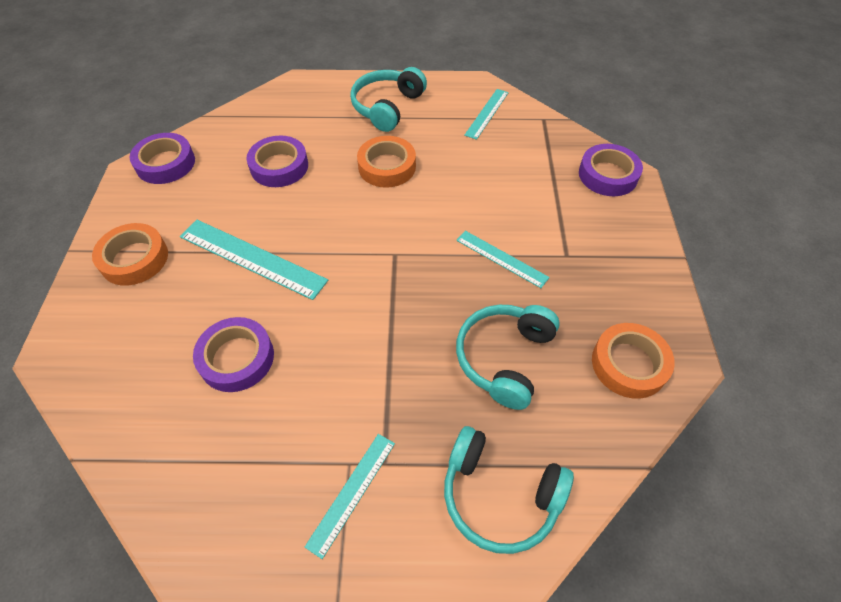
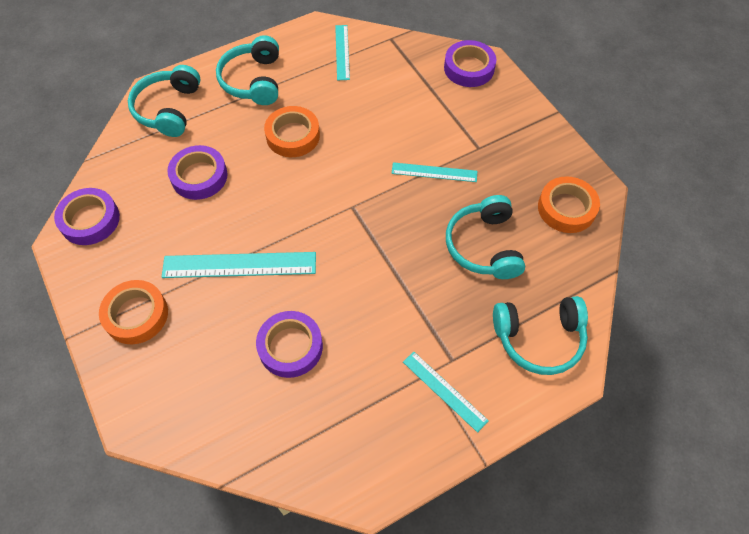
camera: 30 degrees left, 5 degrees up
(298, 102) = (168, 109): none -> turquoise headphones
(352, 493) = (444, 390): turquoise ruler -> turquoise ruler turned 45 degrees counterclockwise

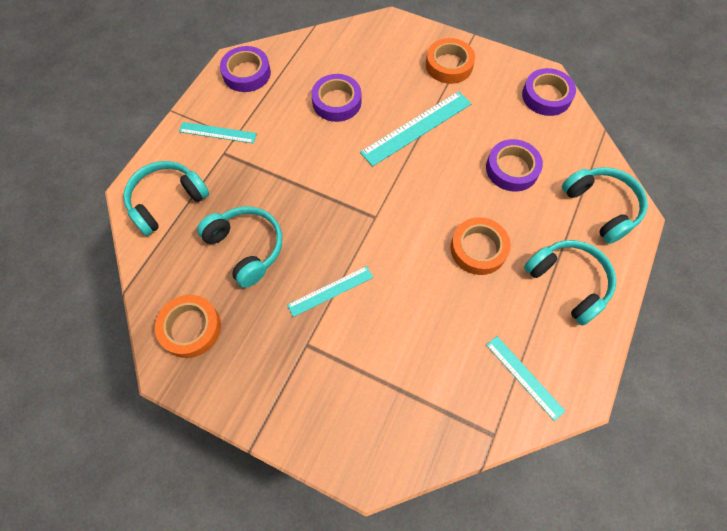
camera: 145 degrees right, 5 degrees up
(469, 68) = (380, 449): purple tape -> purple tape (246, 73)

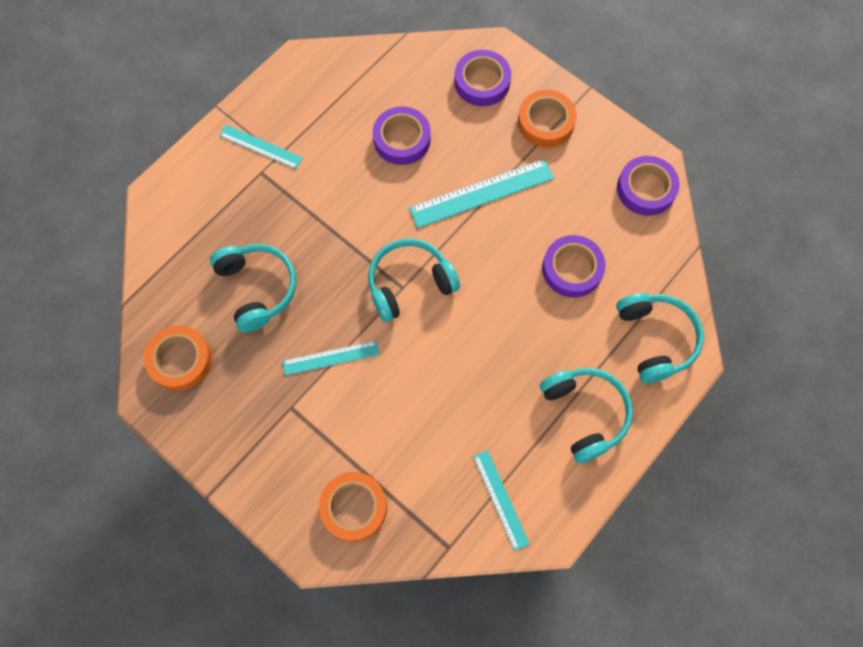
camera: 15 degrees right, 5 degrees up
(167, 201) = (188, 215): turquoise headphones -> turquoise headphones (409, 283)
(246, 73) = (311, 79): purple tape -> purple tape (482, 82)
(478, 249) = (501, 352): orange tape -> orange tape (354, 507)

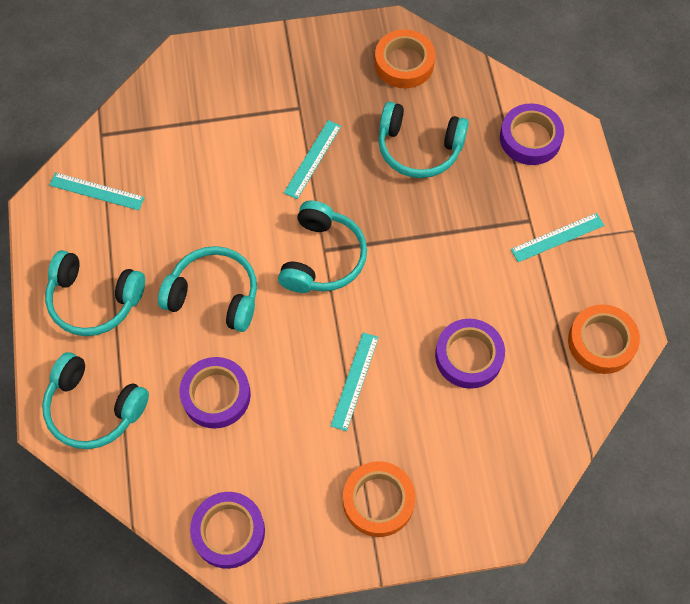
camera: 130 degrees right, 5 degrees down
(354, 507) = (187, 97): orange tape -> orange tape (601, 342)
(481, 193) = (355, 381): turquoise ruler -> turquoise ruler, size x0.61
(482, 82) = (474, 479): purple tape -> purple tape (530, 138)
(504, 332) = (214, 295): none -> turquoise headphones

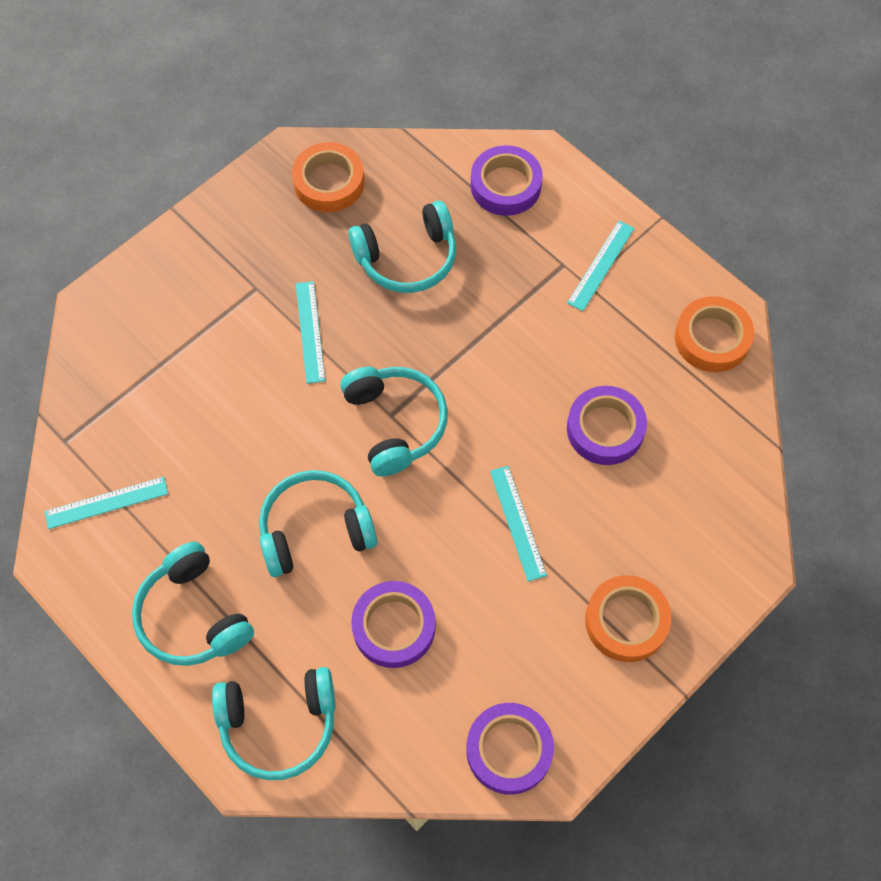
camera: 35 degrees left, 0 degrees up
(94, 300) = (193, 616): turquoise headphones -> turquoise headphones turned 75 degrees clockwise

